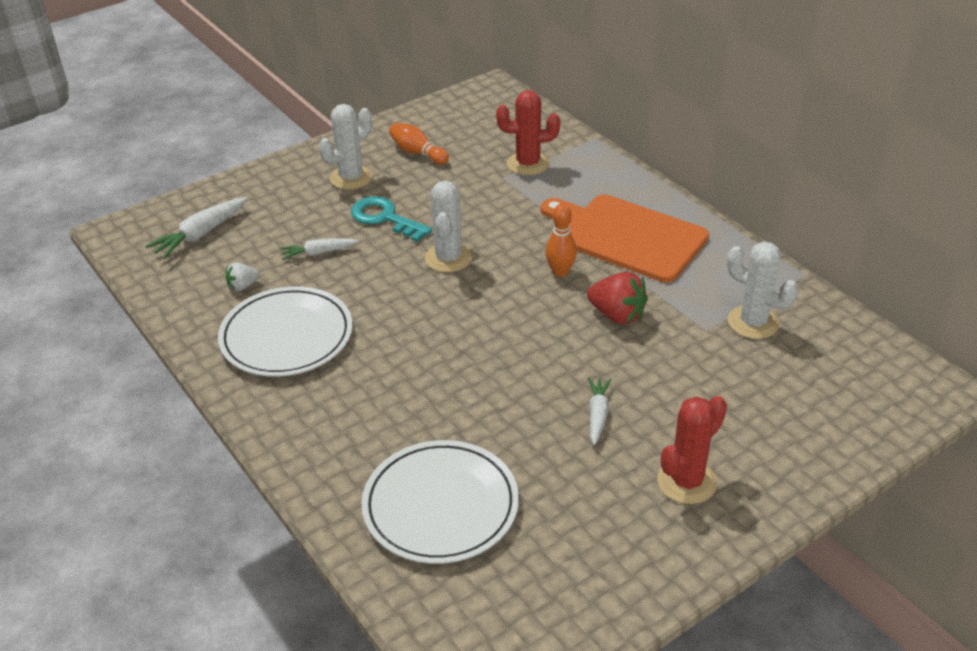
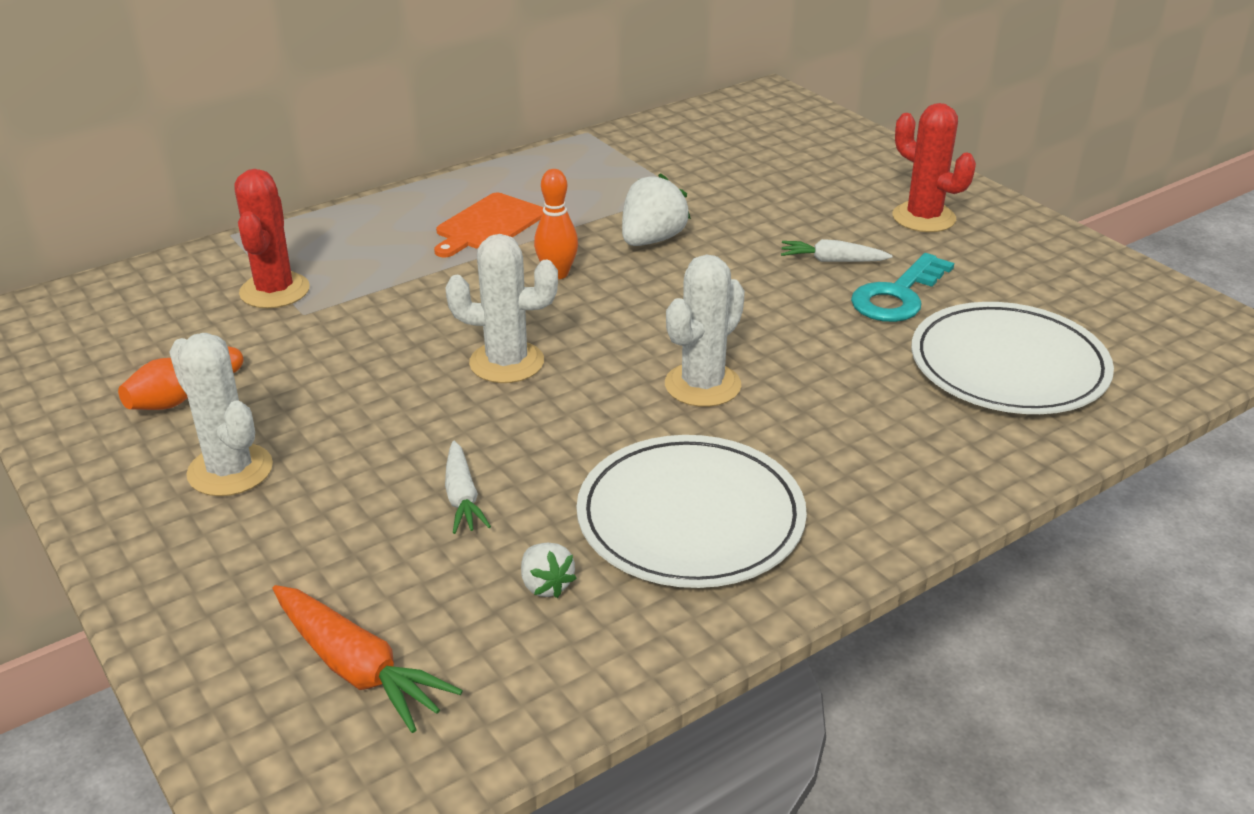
camera: 90 degrees left, 5 degrees down
(200, 234) = (357, 668): white carrot -> orange carrot
(385, 218) = (378, 426): turquoise key -> turquoise key (898, 295)
(617, 315) = (652, 240): red strawberry -> white strawberry
(627, 236) = (488, 225): orange cutting board -> orange cutting board, size x0.56
(753, 322) = (669, 165): white cactus -> white cactus (702, 385)

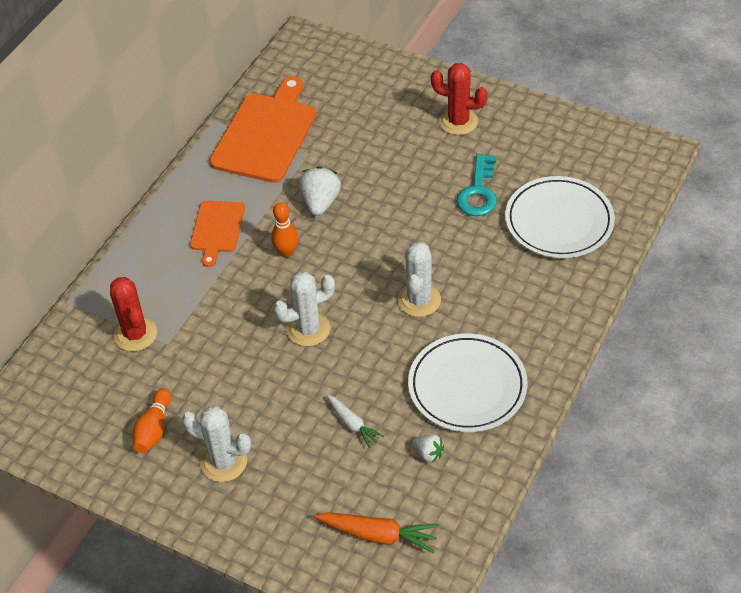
camera: 25 degrees left, 15 degrees up
(640, 159) = (265, 134): none -> orange cutting board
(832, 260) = (429, 178): white carrot -> none

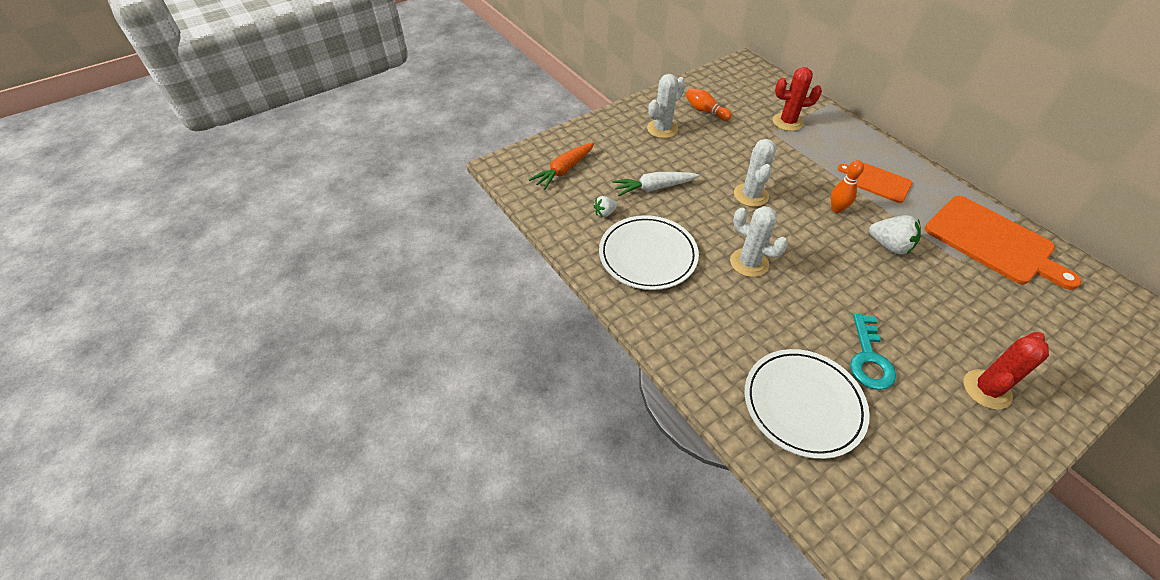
camera: 115 degrees right, 0 degrees up
(352, 424) = (654, 188): white carrot -> white carrot, size x1.54
(478, 192) = (869, 358): turquoise key -> turquoise key turned 120 degrees counterclockwise

